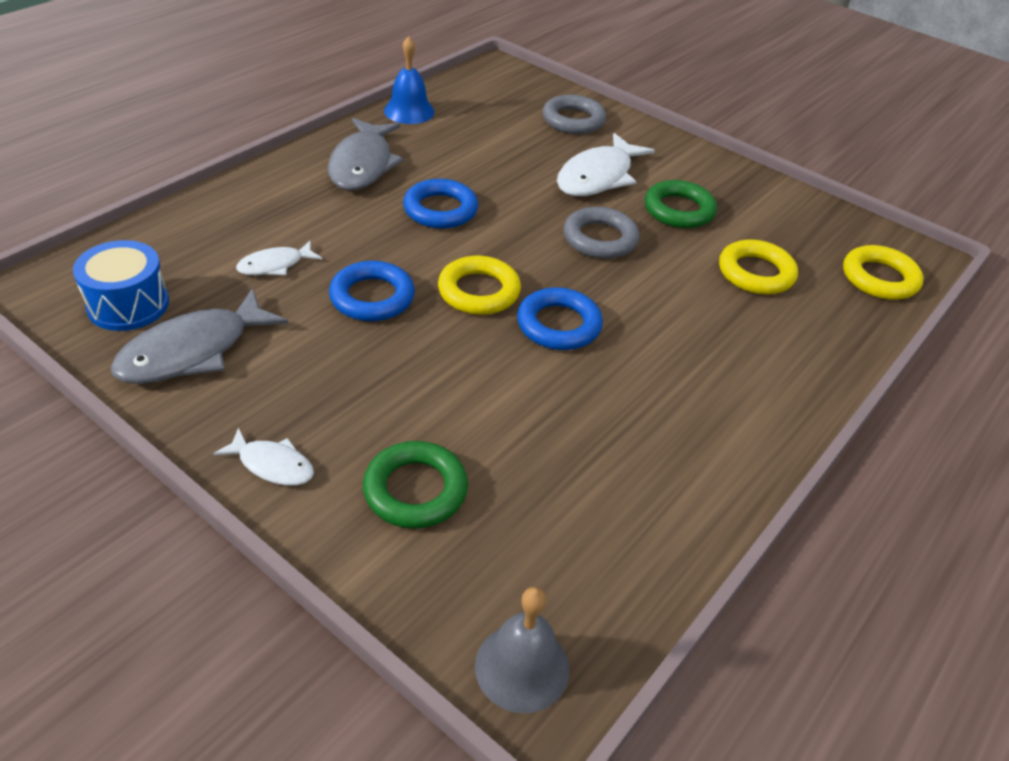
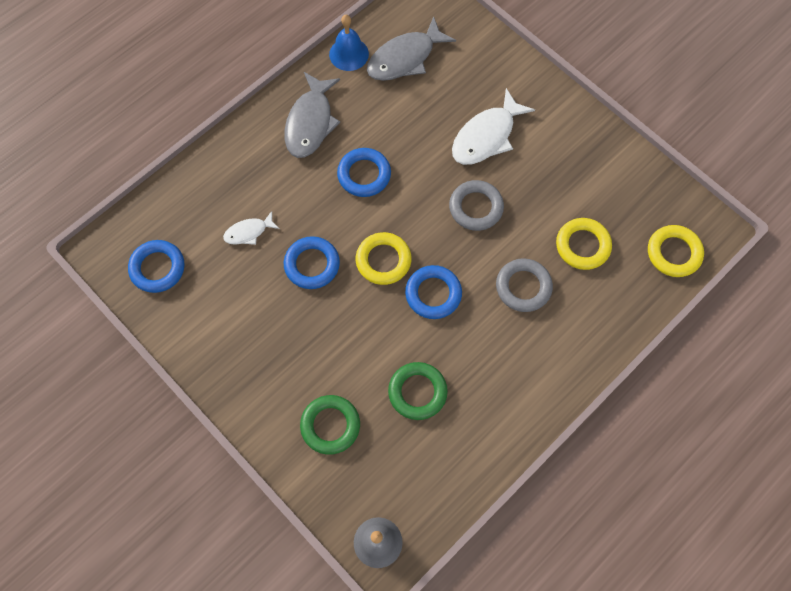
camera: 10 degrees right, 25 degrees up
(128, 305) = (157, 268): blue drum -> blue ring
(193, 351) = (200, 311): grey fish -> grey fish (405, 58)
(272, 465) = (249, 403): white fish -> none
(573, 120) = (478, 64): grey ring -> grey ring (523, 287)
(678, 210) = (541, 176): green ring -> green ring (417, 392)

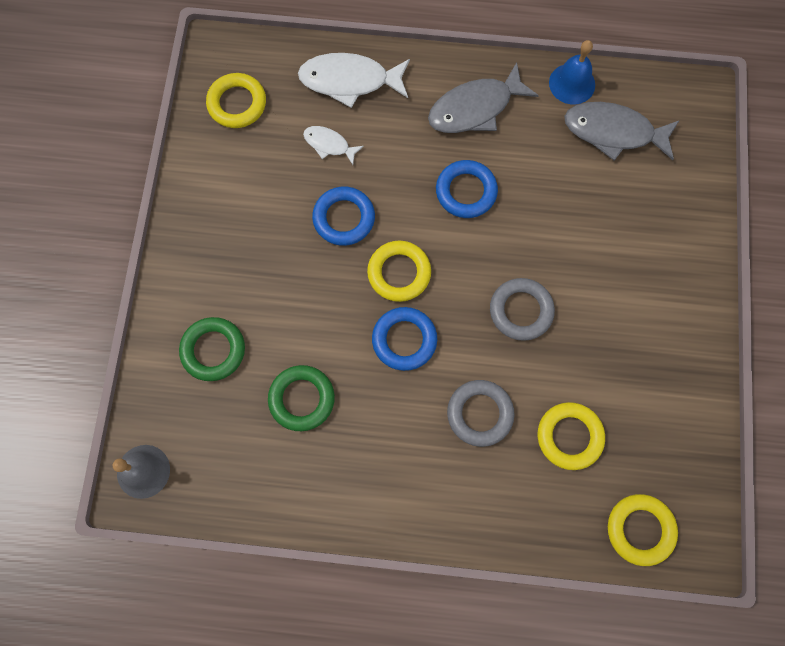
camera: 50 degrees right, 5 degrees up
(157, 268) = (237, 103): blue ring -> yellow ring
(486, 136) = (601, 264): white fish -> white fish (349, 81)

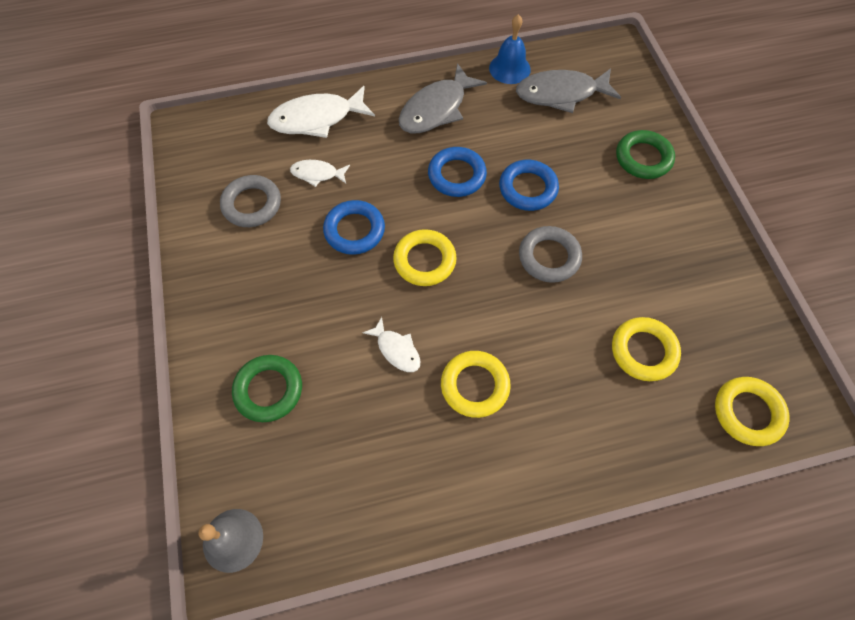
camera: 20 degrees left, 10 degrees down
(237, 103) = (218, 165): yellow ring -> yellow ring (475, 386)
(302, 399) = (375, 406): green ring -> green ring (643, 158)
(339, 353) = (396, 350): none -> white fish
(404, 340) = (454, 317): blue ring -> blue ring (528, 188)
(480, 414) = (552, 359): grey ring -> grey ring (252, 204)

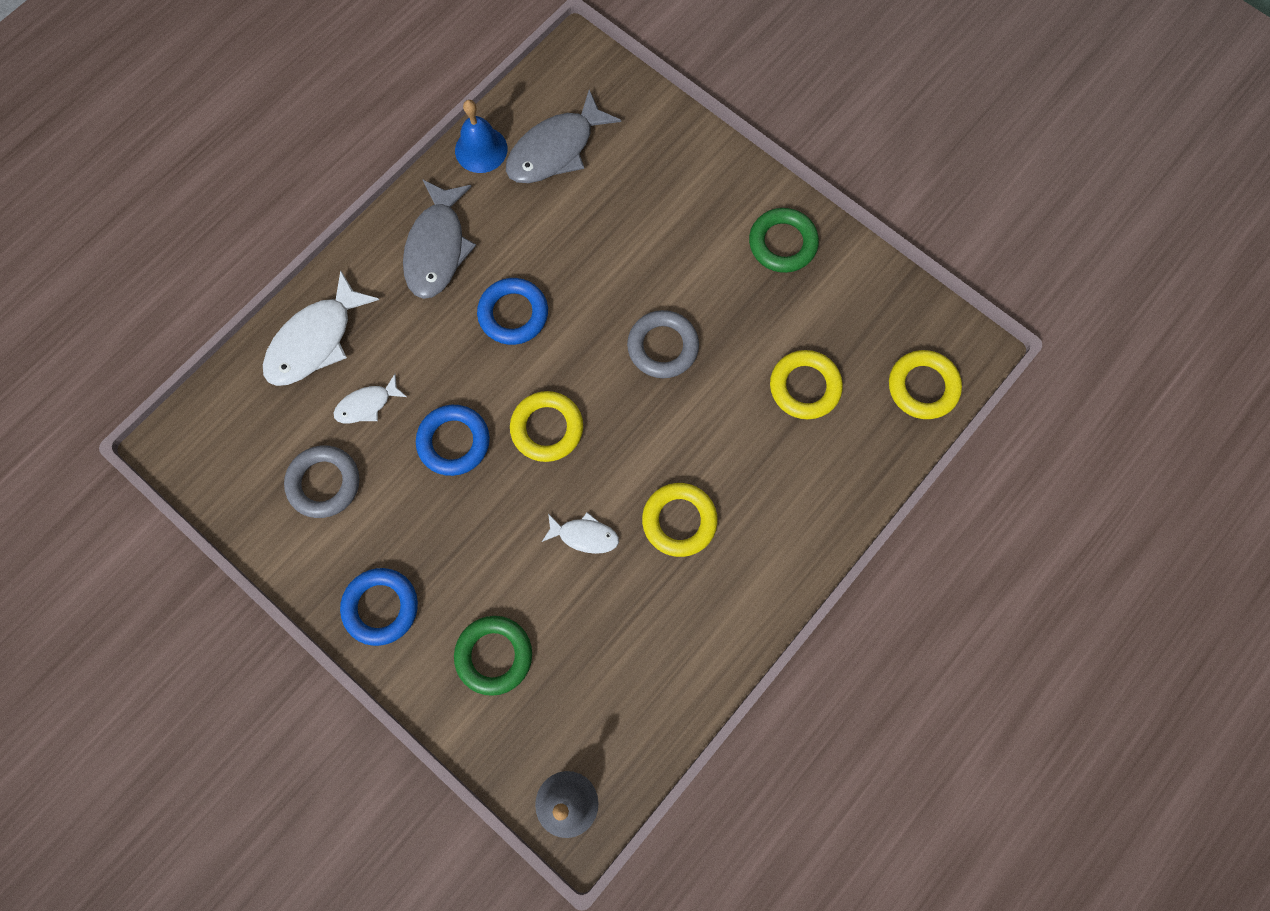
camera: 35 degrees left, 10 degrees up
(528, 188) = (594, 284): blue ring -> blue ring (381, 607)
(643, 158) = (684, 178): green ring -> green ring (782, 243)

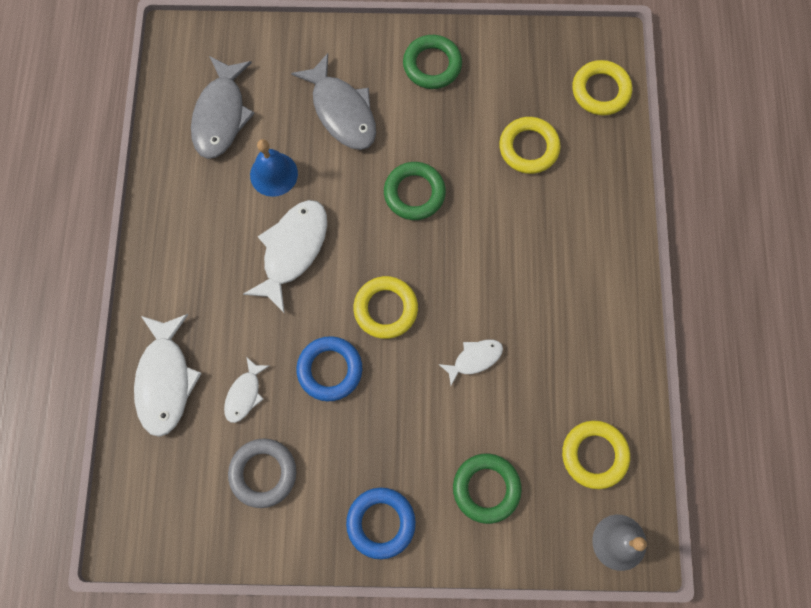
camera: 40 degrees left, 0 degrees up
(437, 248) = (197, 247): grey fish -> grey fish (342, 111)
(481, 149) = (166, 154): blue bell -> blue bell (274, 174)
(513, 314) = (293, 250): blue ring -> white fish
(663, 347) = (414, 193): grey ring -> green ring
(679, 521) = (526, 298): yellow ring -> yellow ring (594, 455)

